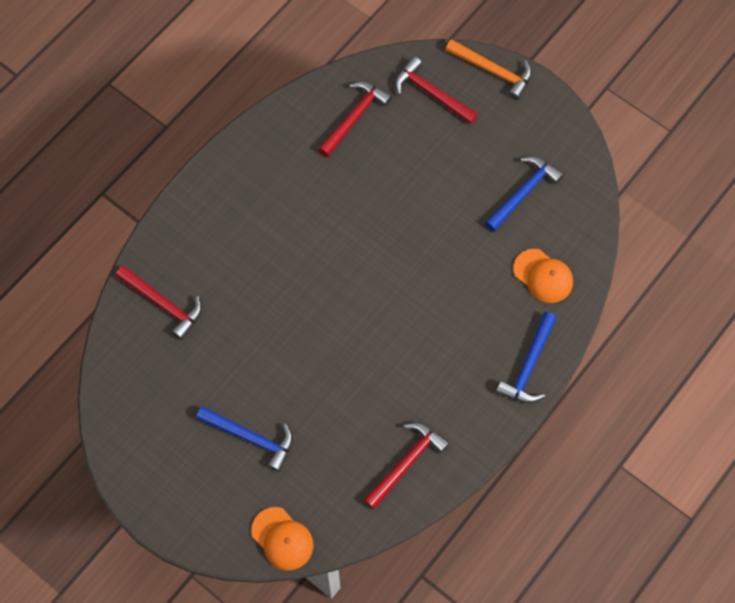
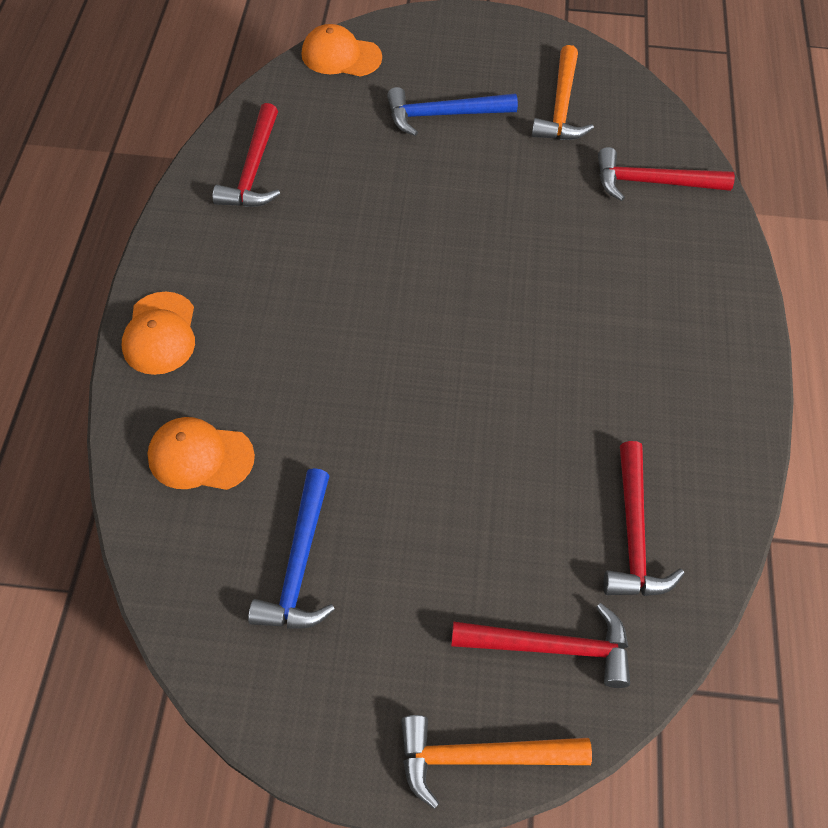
camera: 145 degrees right, 10 degrees down
(168, 398) = (561, 107): none -> orange hammer
(528, 366) = (160, 334): blue hammer -> orange cap

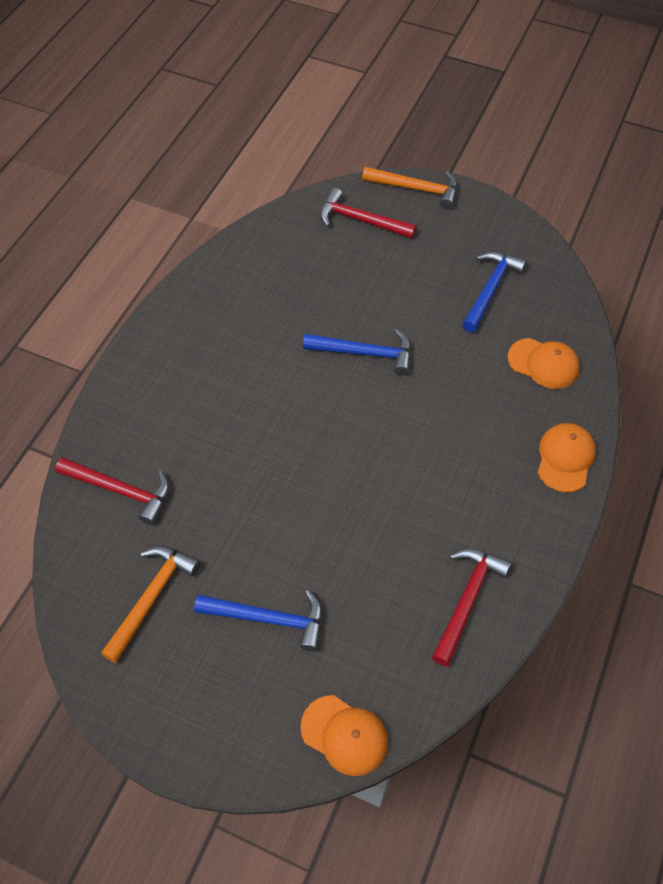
camera: 160 degrees left, 0 degrees up
(452, 407) = (366, 353): none -> blue hammer
(633, 535) = (287, 257): red hammer -> none

